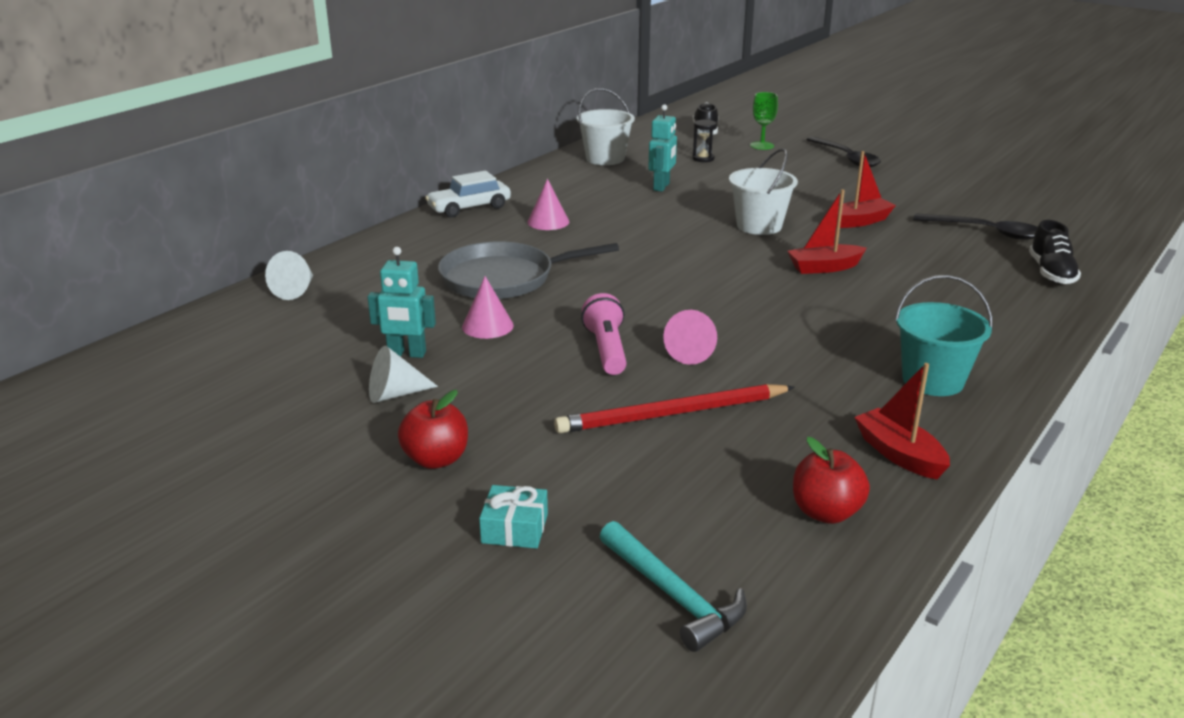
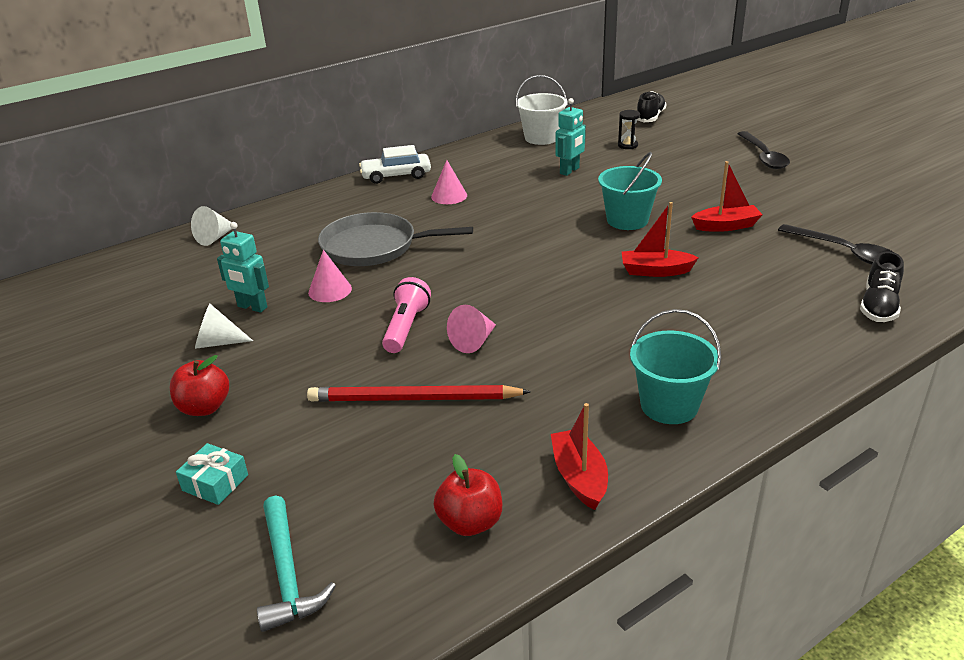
camera: 20 degrees right, 5 degrees up
(759, 226) = (627, 220): white bucket -> turquoise bucket
(762, 145) = (692, 136): green goblet -> none

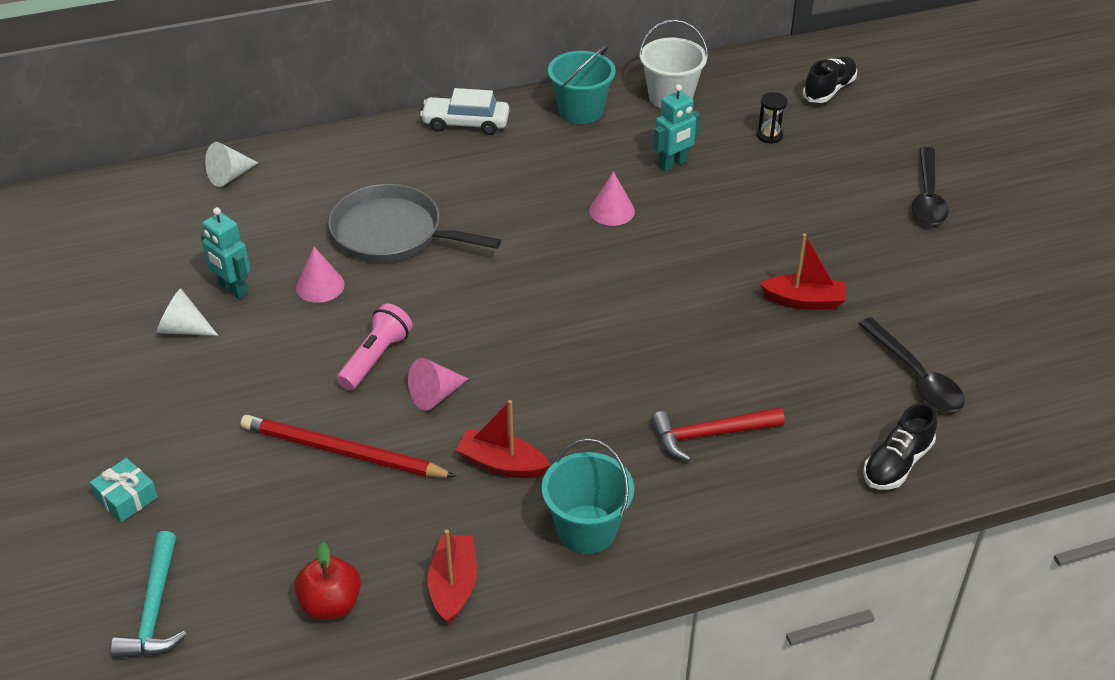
camera: 15 degrees right, 10 degrees up
(204, 407) = (144, 408): red apple -> none
(449, 196) = (511, 172): pink cone -> pink cone (612, 210)
(627, 220) = (694, 262): turquoise bucket -> turquoise bucket (581, 110)
(655, 271) = (680, 348): red boat -> red boat (501, 464)
(721, 319) = (710, 434): none -> red hammer

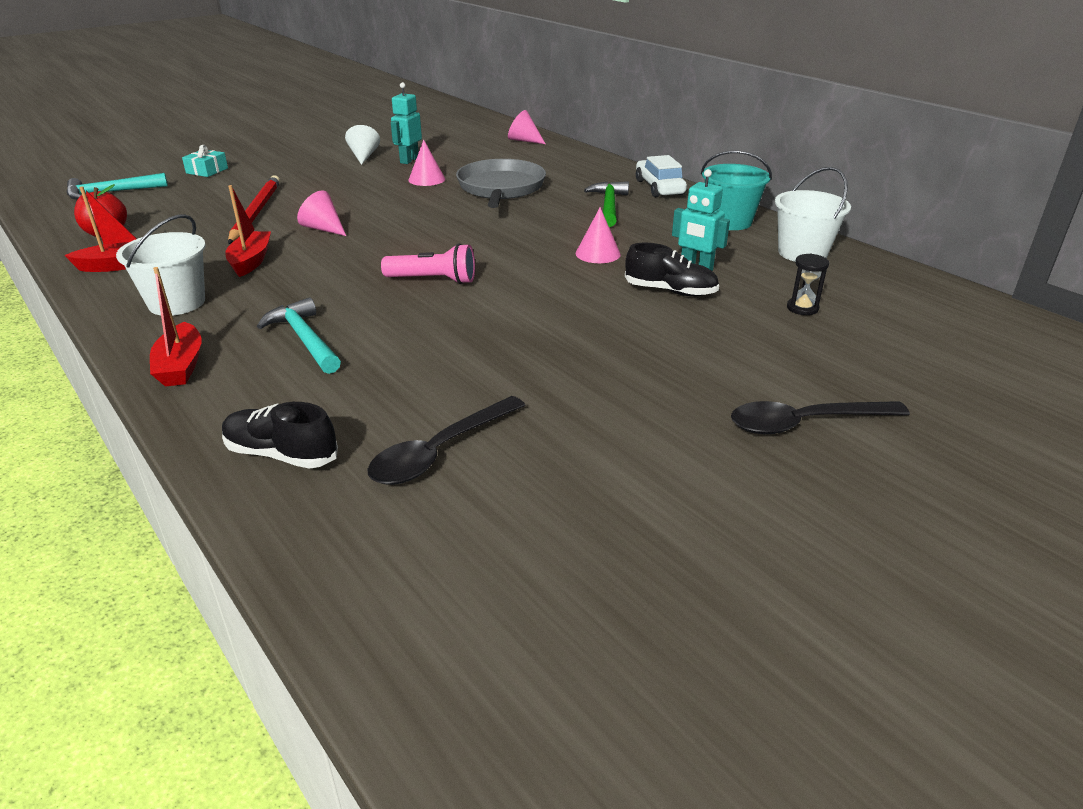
camera: 70 degrees right, 10 degrees down
(229, 176) = (524, 140): white cone -> pink cone
(375, 358) = (357, 205): pink flashlight -> pink flashlight (433, 280)
(496, 170) = (609, 206): none -> green hammer
(586, 529) = (177, 303): turquoise bucket -> white bucket
(710, 434) = (305, 339): red hammer -> turquoise hammer
(804, 301) = (533, 363): red boat -> red boat (181, 366)
(829, 90) = (938, 331): black shoe -> black shoe (670, 291)

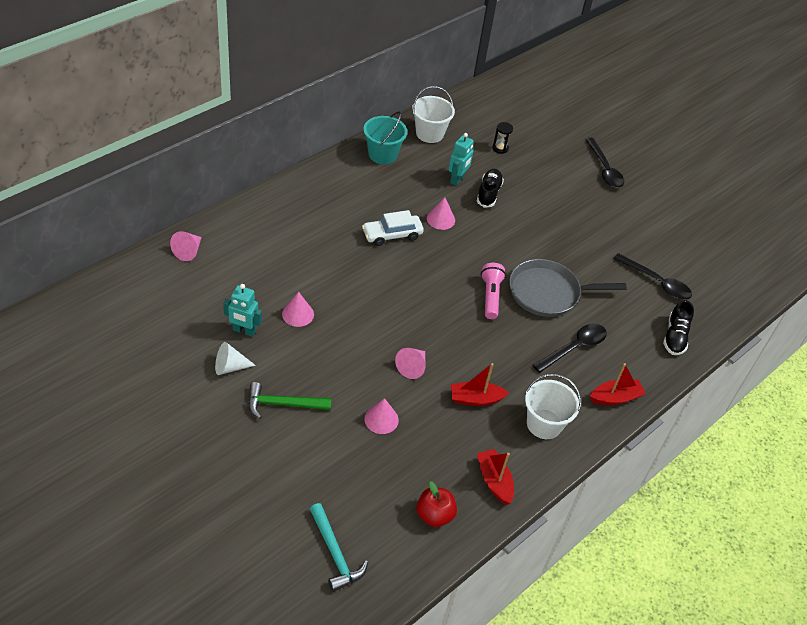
camera: 100 degrees left, 15 degrees up
(207, 171) = (270, 489): turquoise gift -> none
(256, 212) = (381, 419): red pencil -> pink cone
(305, 339) = (574, 347): turquoise hammer -> black spoon
(501, 188) = (320, 266): grey pan -> grey pan (548, 293)
(609, 206) = (356, 208): green hammer -> green hammer (283, 404)
(659, 187) = (318, 178): white car -> white car (392, 235)

